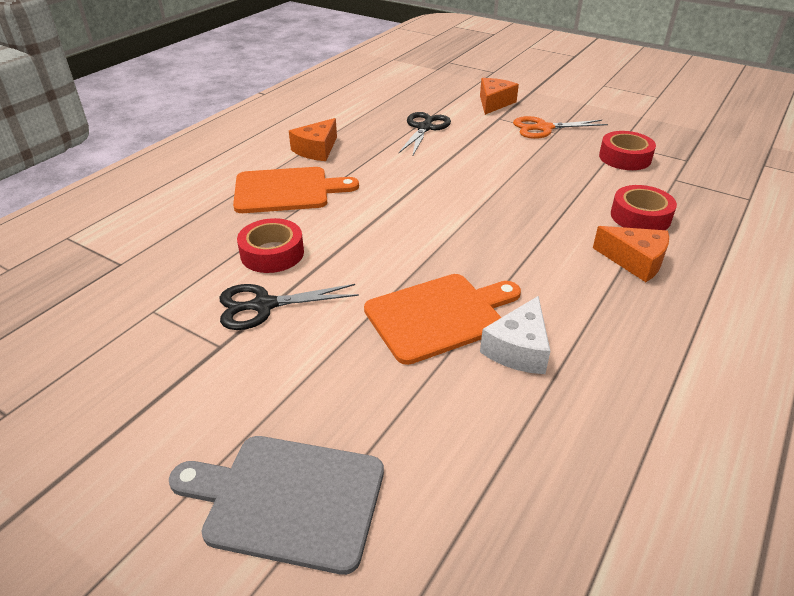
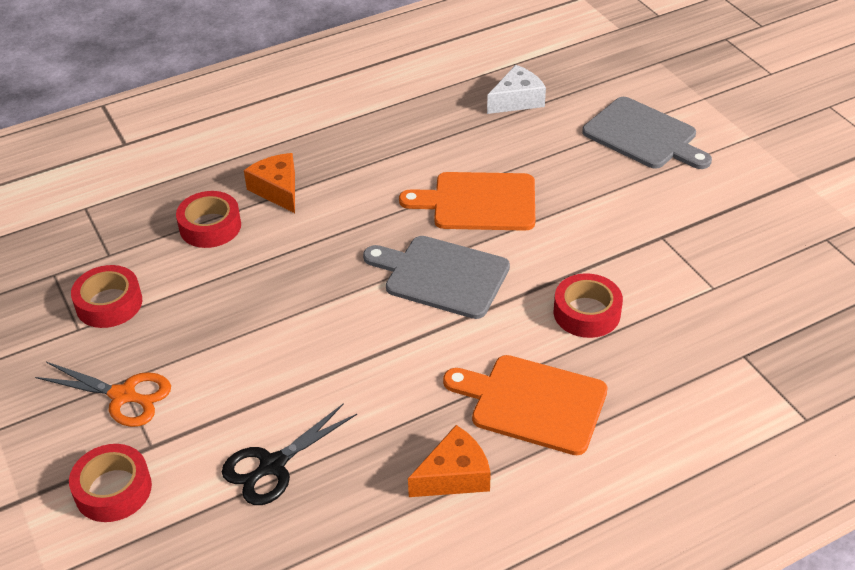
camera: 150 degrees left, 5 degrees up
(263, 305) = (615, 259): black scissors -> none
(416, 242) = (442, 276): none -> grey cutting board
(494, 103) = (113, 489): orange cheese -> red tape
(518, 349) = (443, 161): white cheese -> white cheese (517, 100)

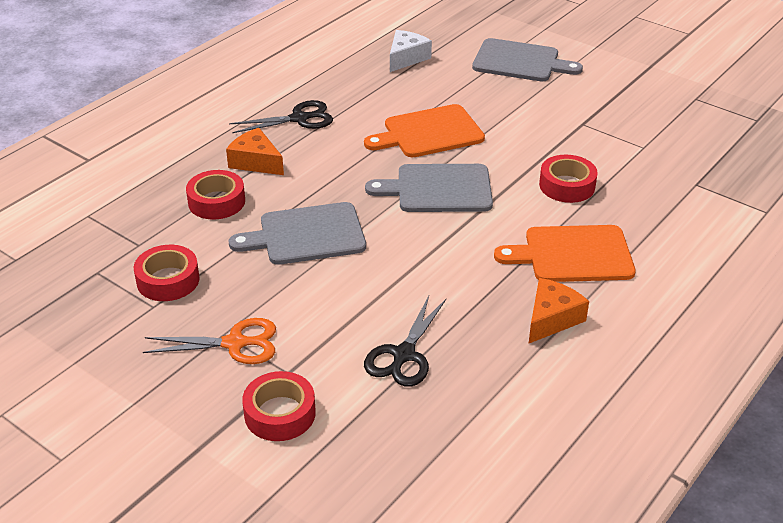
camera: 25 degrees left, 5 degrees down
(271, 291) = (307, 235): none -> grey cutting board
(355, 148) = (299, 118): none -> black scissors

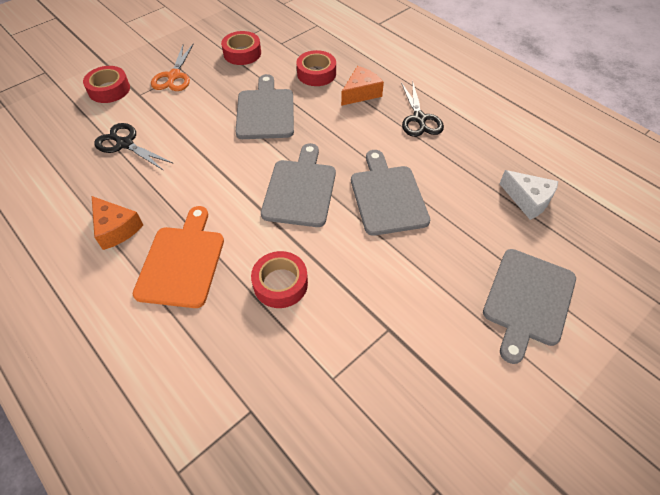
camera: 100 degrees right, 15 degrees up
(429, 133) = (387, 196): orange cutting board -> grey cutting board

